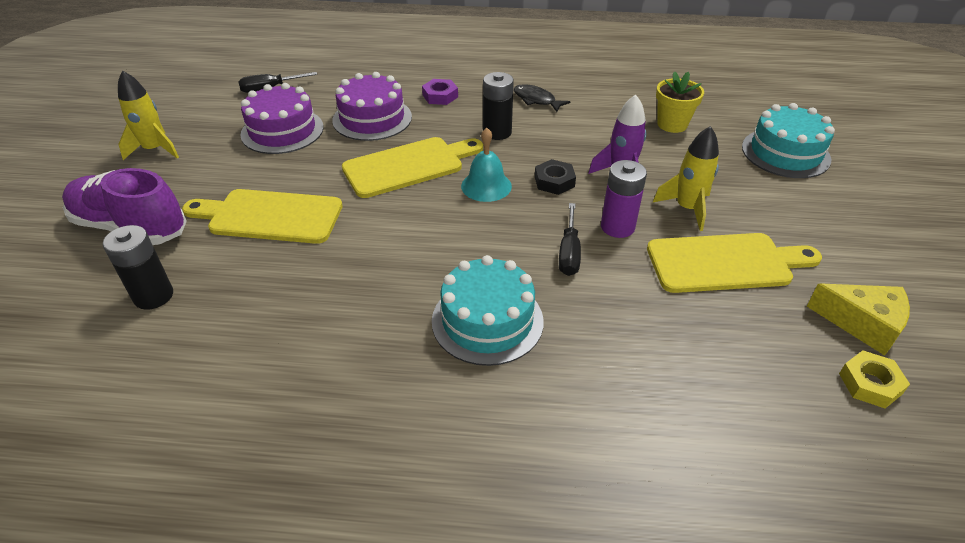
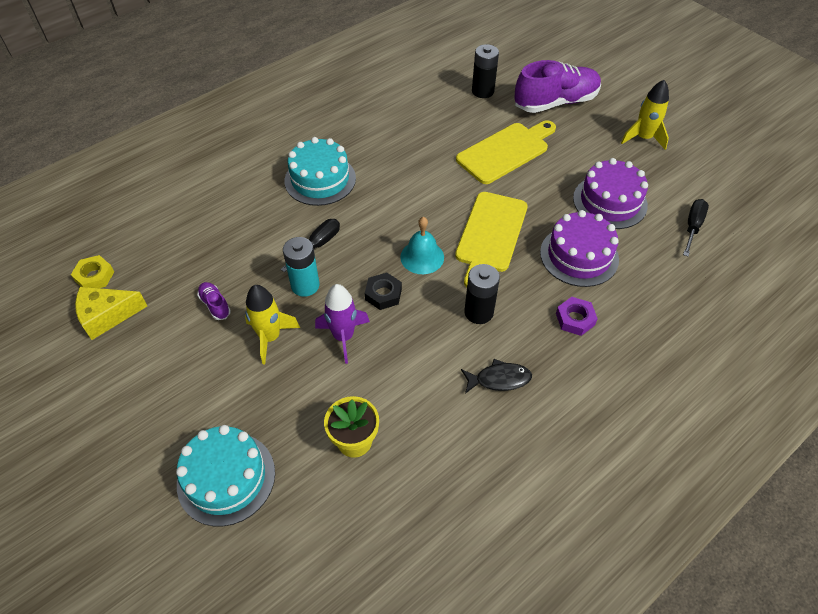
camera: 135 degrees right, 10 degrees up
(569, 252) = (318, 245): black screwdriver -> black screwdriver turned 75 degrees clockwise
(617, 227) = (305, 285): purple battery -> turquoise battery
(725, 263) = (215, 305): yellow cutting board -> purple shoe

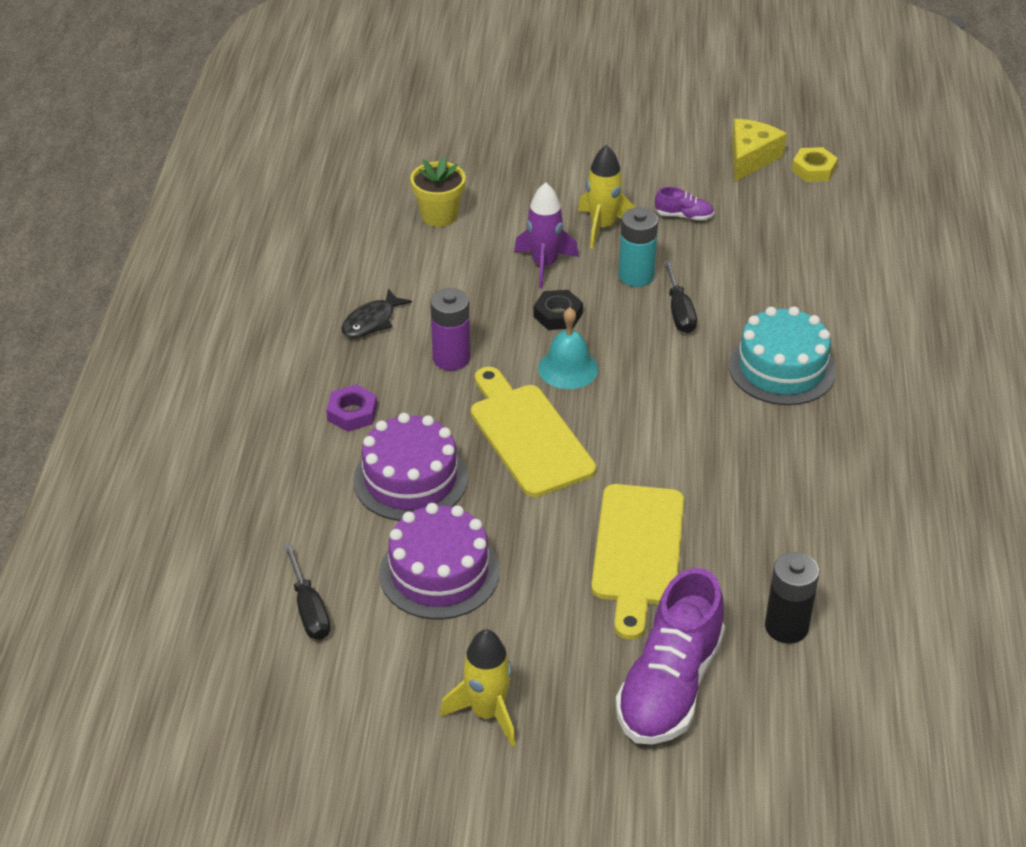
camera: 135 degrees right, 10 degrees down
(226, 478) = (501, 147): turquoise cake -> none
(478, 312) = (451, 358): black battery -> purple battery

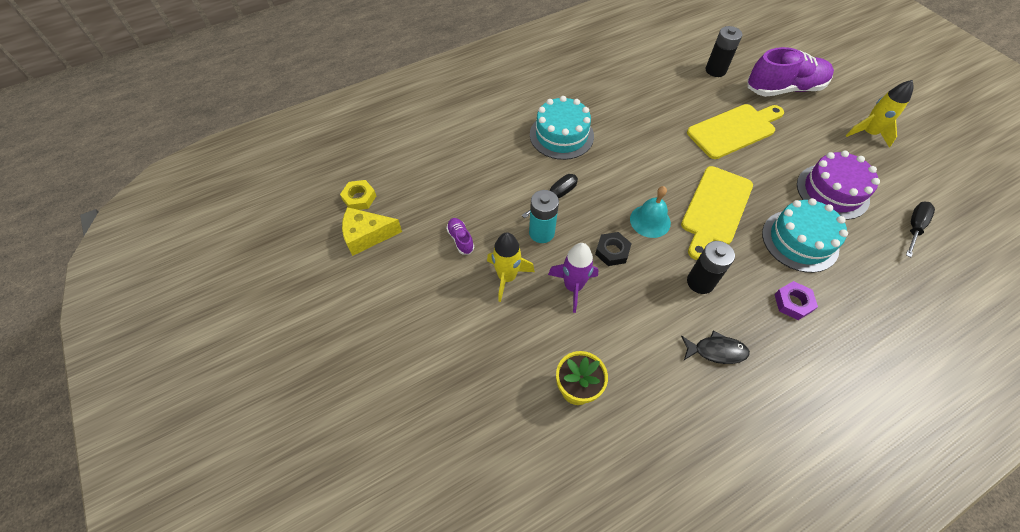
camera: 125 degrees left, 15 degrees up
(410, 479) = (799, 240): purple cake -> turquoise cake
(451, 358) = (700, 282): purple battery -> black battery

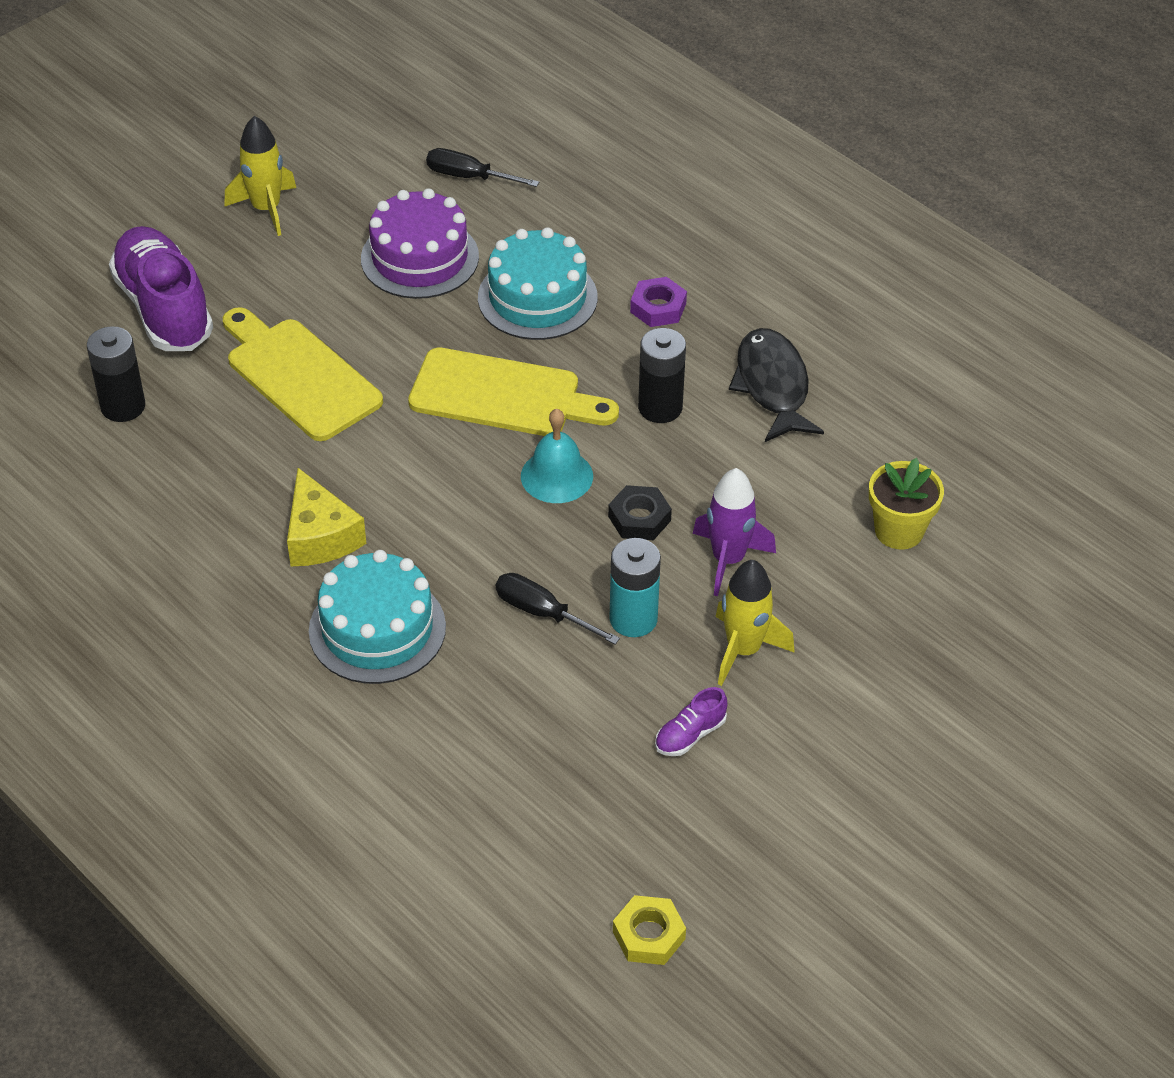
camera: 105 degrees left, 10 degrees down
(367, 235) = (734, 888): yellow cheese -> yellow cheese (320, 536)
(716, 351) = (772, 386): black fish -> black fish, size x1.54

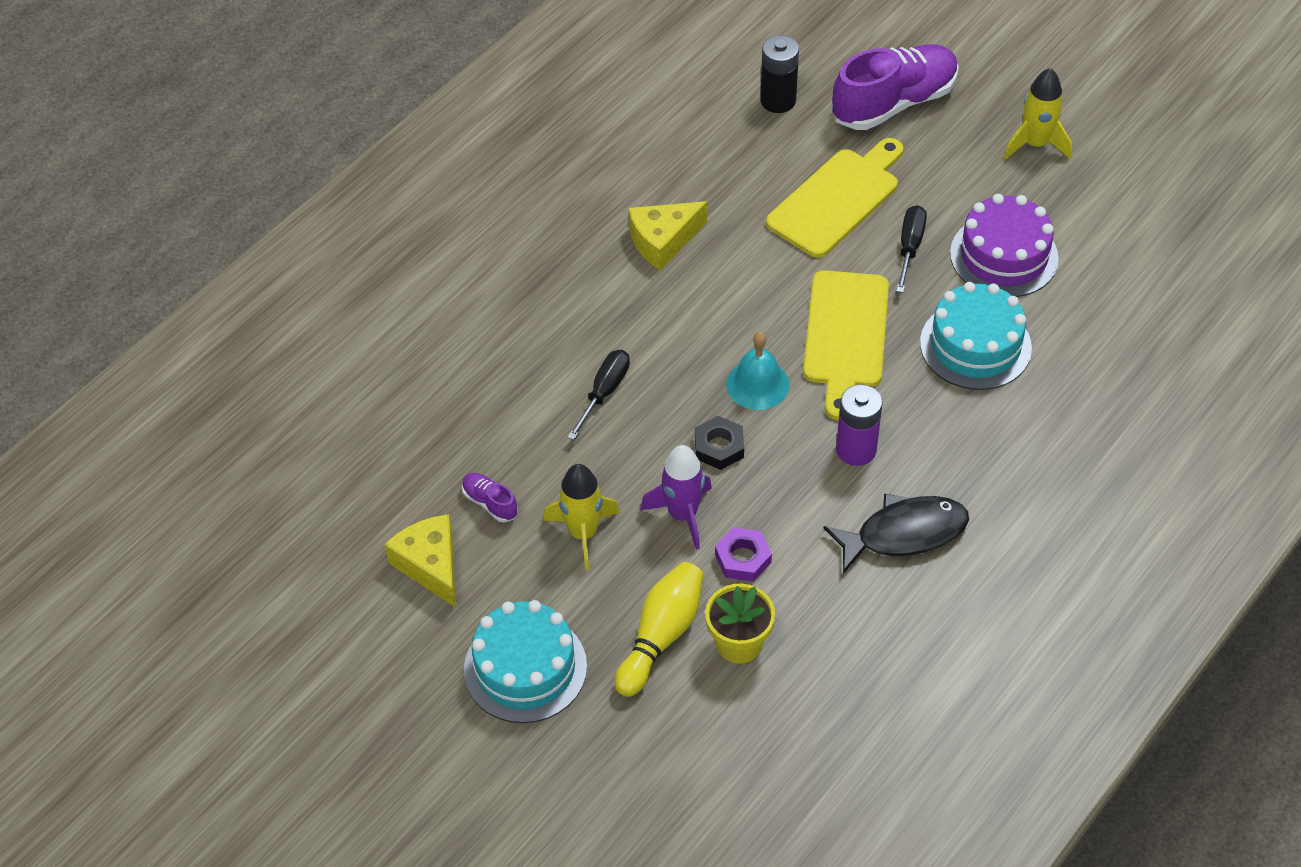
camera: 85 degrees right, 5 degrees up
(377, 629) = (573, 290): turquoise cake -> turquoise cake (525, 668)
(469, 177) = (1125, 275): black screwdriver -> black screwdriver (910, 247)
(633, 619) = (606, 453): turquoise battery -> none
(649, 935) = (300, 493): yellow nut -> none
(658, 307) = (987, 436): purple nut -> purple nut (743, 558)
(660, 408) = (856, 449): black battery -> purple battery
(774, 799) = (430, 565): none -> yellow cheese
(886, 594) = (661, 636): none -> yellow bowling pin

